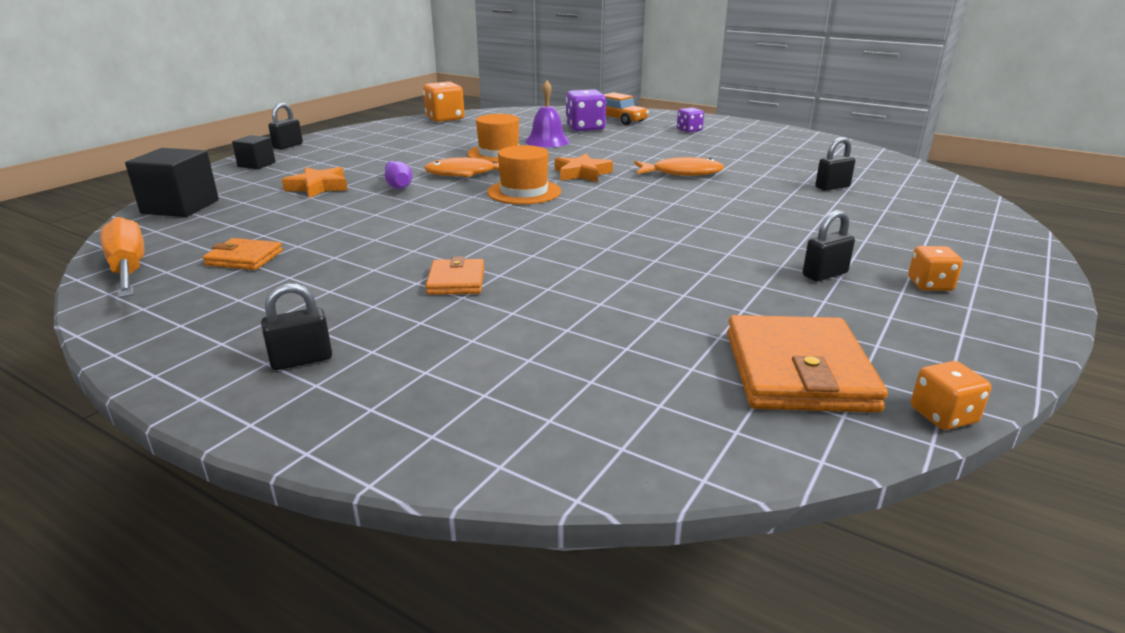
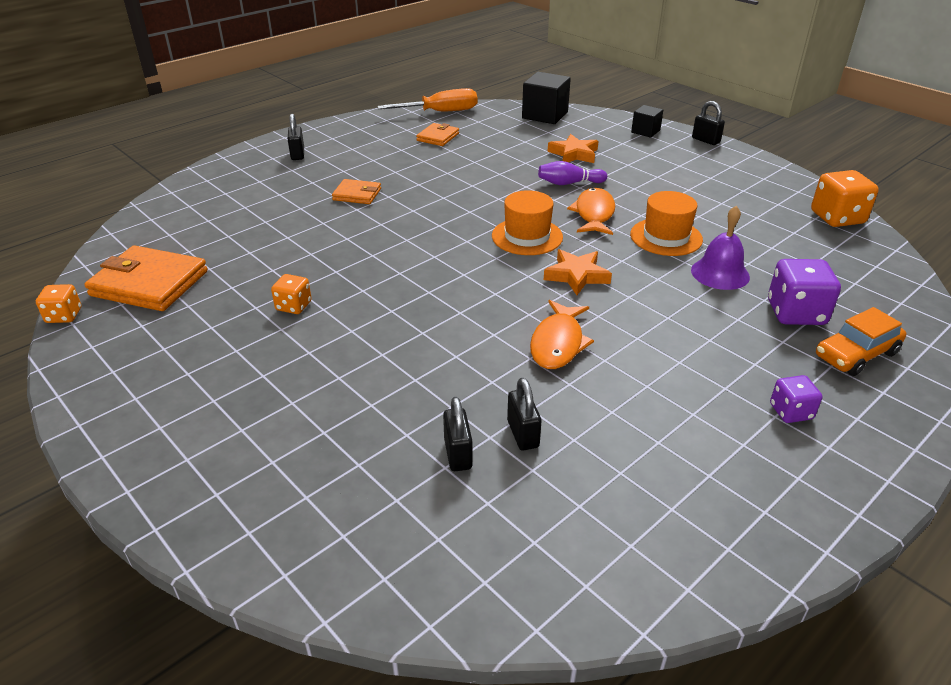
camera: 105 degrees right, 10 degrees up
(824, 274) = (247, 344): black padlock -> black padlock (523, 434)
(930, 285) = (182, 395): orange dice -> orange dice (293, 306)

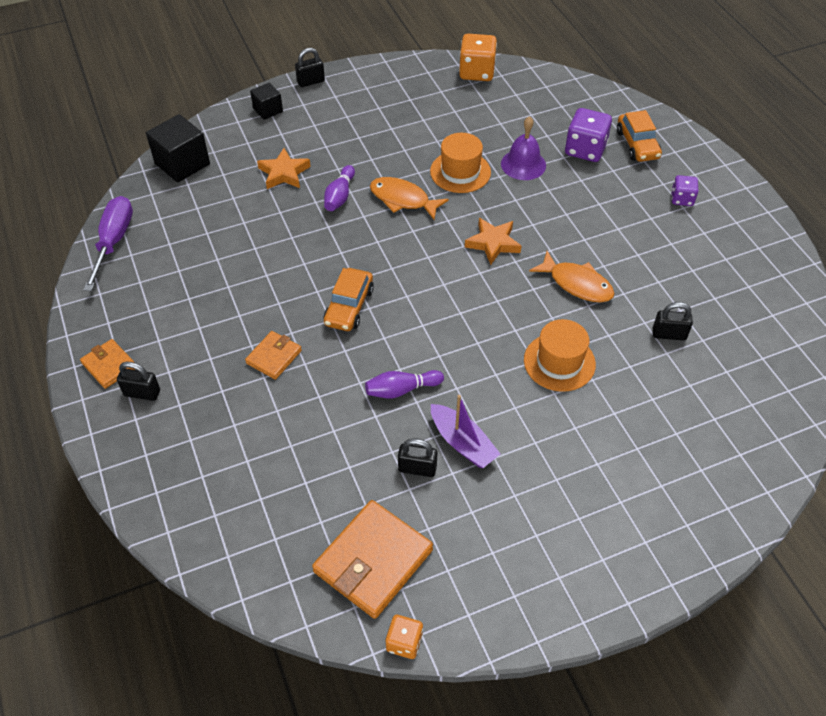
camera: 70 degrees left, 15 degrees up
(293, 306) = (462, 443): orange dice -> purple boat
(346, 260) = (401, 390): none -> purple bowling pin
(434, 215) = (349, 306): none -> orange car
(438, 137) = (178, 260): orange wallet -> orange wallet (109, 365)
(440, 112) = (113, 242): orange screwdriver -> purple screwdriver
(458, 454) = (680, 374): black padlock -> black padlock (417, 468)
(527, 236) = (419, 254): orange hat -> orange hat (559, 362)

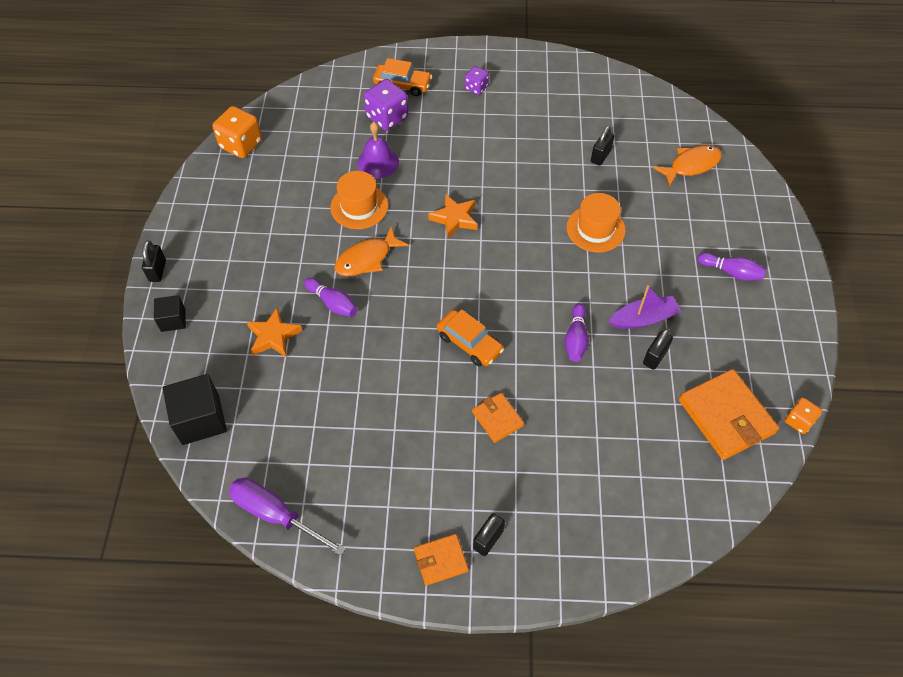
camera: 65 degrees left, 5 degrees up
(577, 284) = (526, 185): orange fish -> orange fish (691, 165)
(584, 513) = (731, 272): none -> purple bowling pin

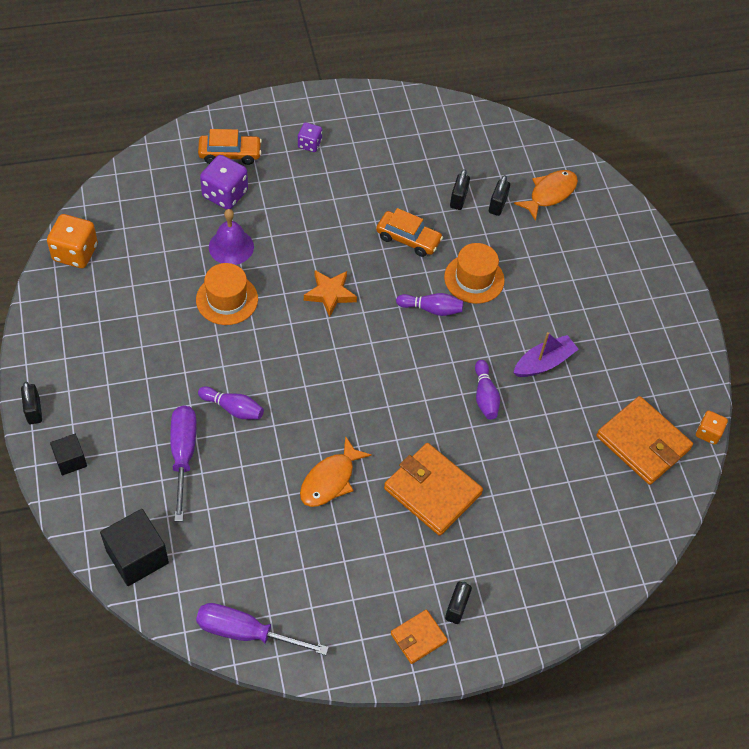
camera: 20 degrees left, 0 degrees up
(273, 336) = (183, 455): orange star -> purple screwdriver
(367, 259) = (253, 354): orange fish -> orange fish (330, 480)
(469, 343) = (383, 422): orange car -> orange car (408, 239)
(497, 418) = (432, 491): orange wallet -> orange wallet, size x1.84
(655, 357) = (564, 398): black padlock -> black padlock (497, 205)
(731, 272) = (614, 299): purple bowling pin -> purple bowling pin (431, 309)

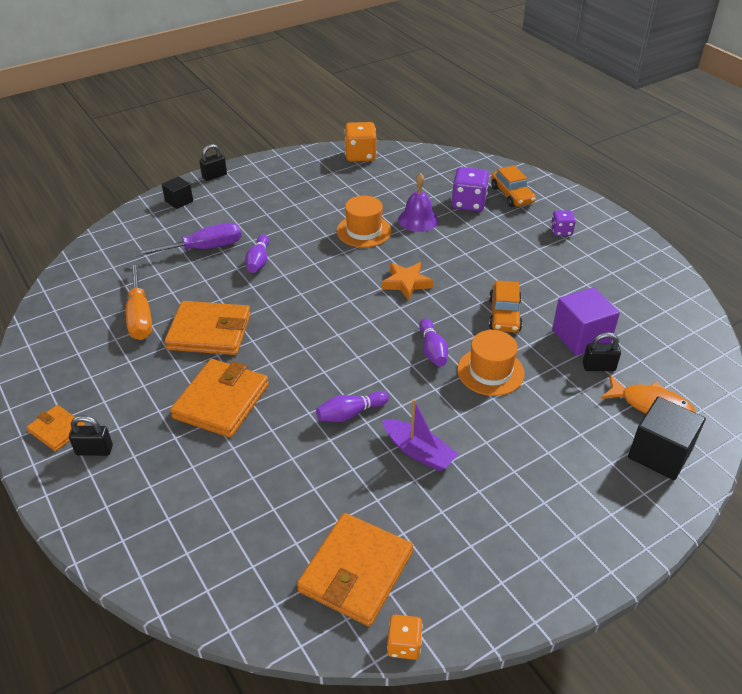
camera: 75 degrees right, 15 degrees down
(137, 557) = (105, 251): black cube -> black cube (659, 454)
(246, 632) = (47, 322): purple screwdriver -> none
(276, 539) = (140, 316): none -> orange screwdriver
(330, 480) = (209, 332): orange fish -> orange wallet
(458, 199) = (581, 337): black padlock -> purple cube

